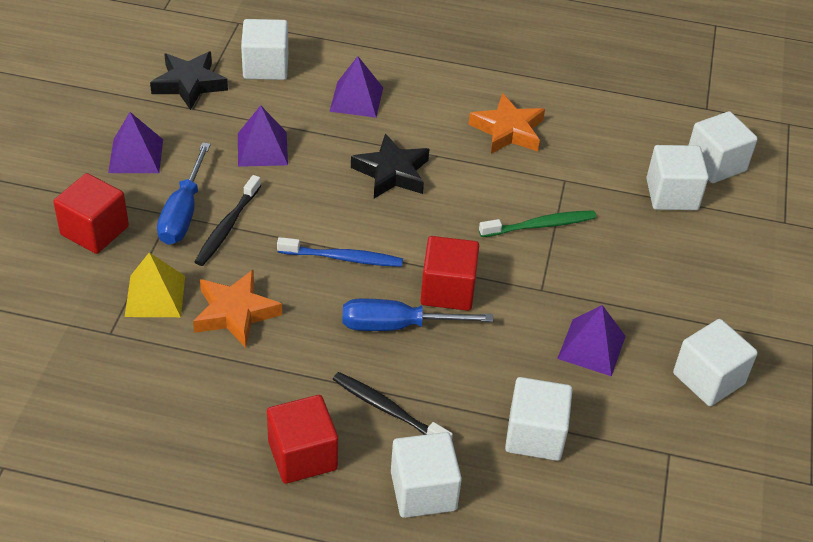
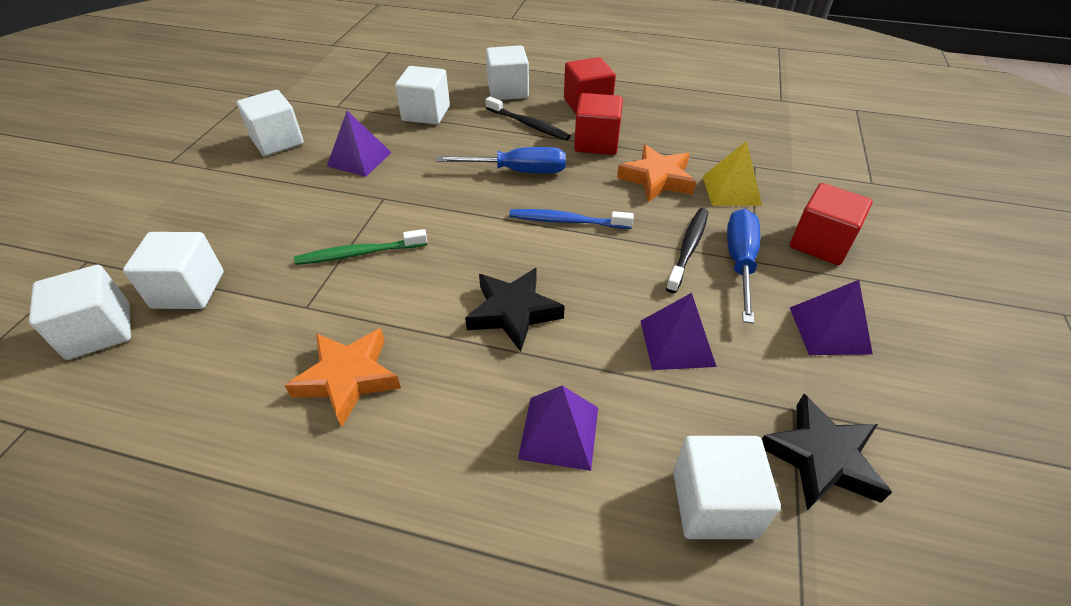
camera: 175 degrees left, 0 degrees up
(447, 290) = (470, 196): red cube -> red cube (596, 142)

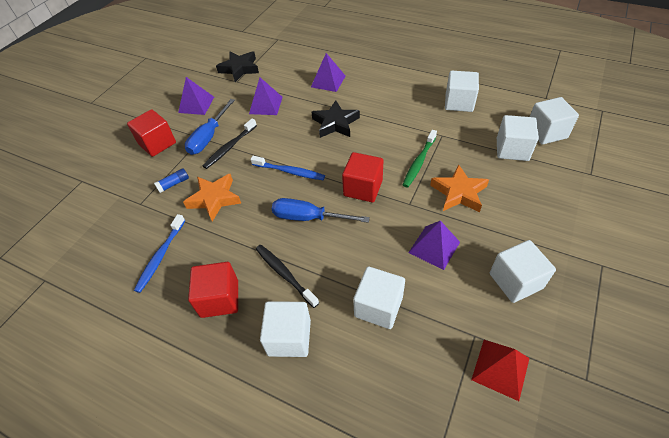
camera: 165 degrees left, 5 degrees up
(321, 92) = (500, 369): none -> red pyramid
(348, 378) = (413, 103): orange star -> orange star (459, 193)
(359, 253) = (419, 162): green toothbrush -> green toothbrush turned 120 degrees clockwise
(596, 142) = (237, 242): red cube -> red cube (363, 188)
(676, 125) = (160, 256): none -> blue toothbrush
(713, 503) = (284, 62): white cube -> white cube (459, 102)
(731, 190) = (173, 184): yellow pyramid -> blue glue stick

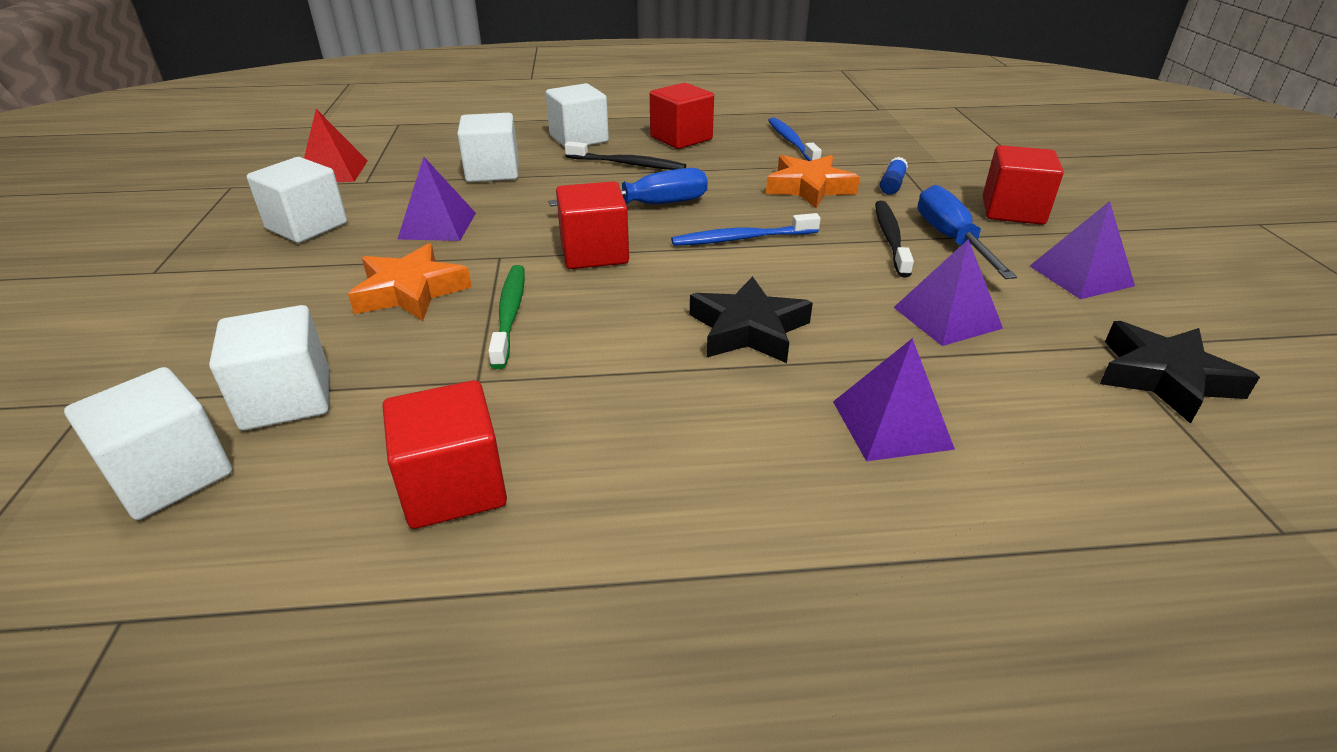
camera: 145 degrees right, 15 degrees down
(459, 102) = (453, 487): white cube -> red cube

